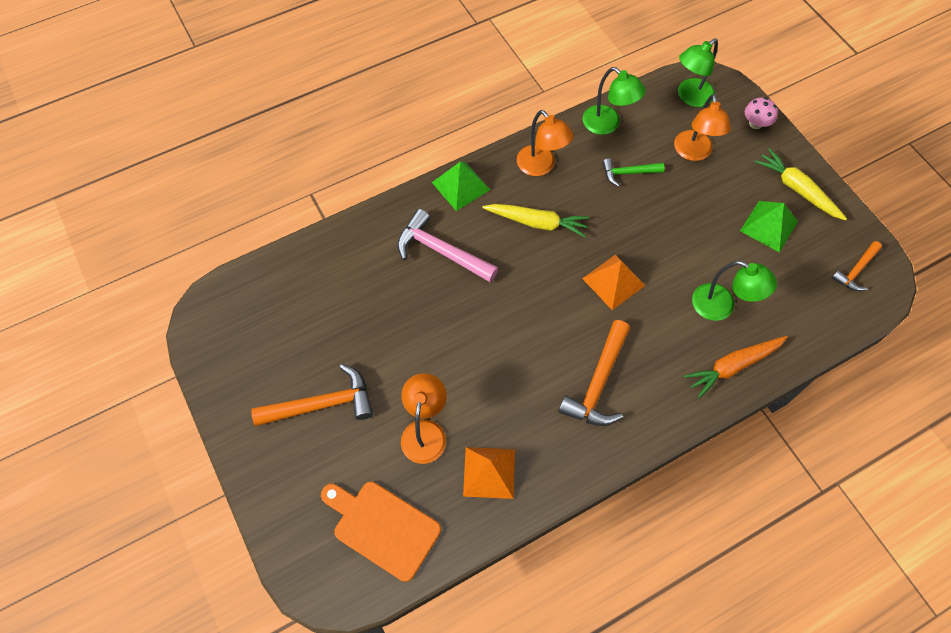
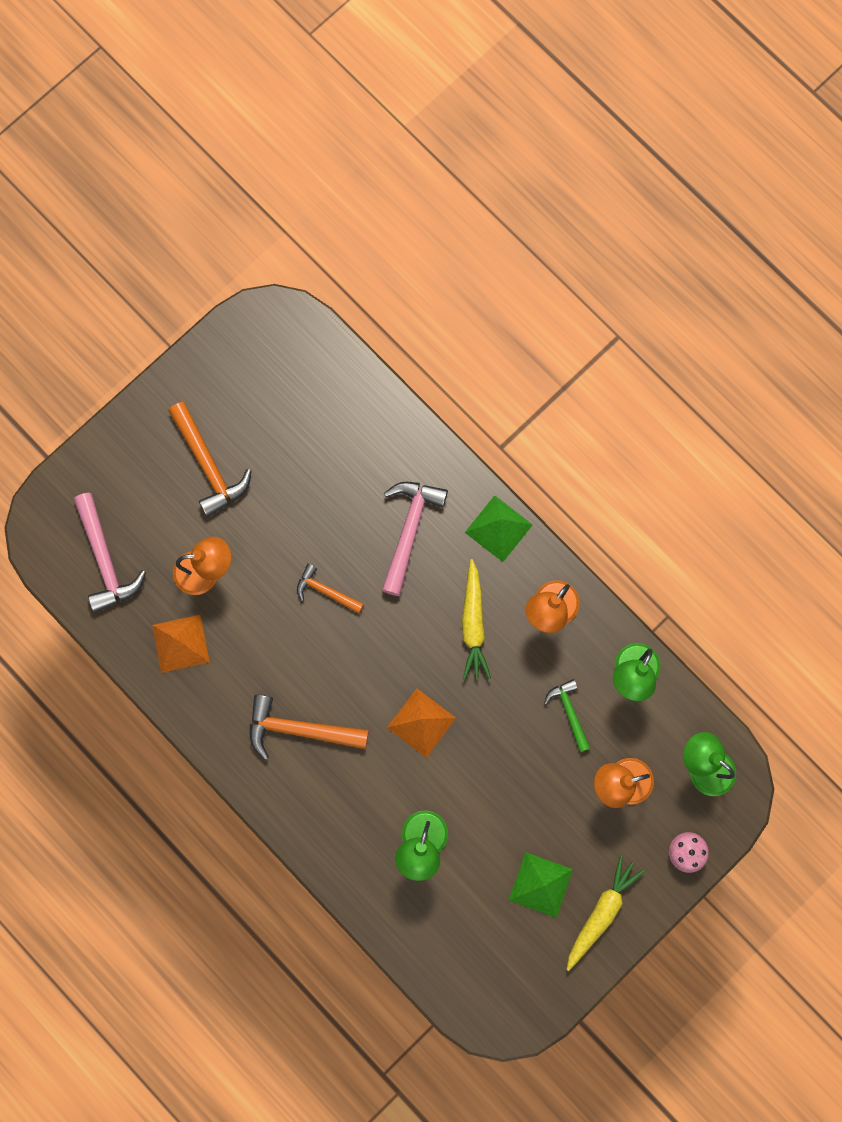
camera: 75 degrees right, 15 degrees up
(382, 527) = (105, 559): orange cutting board -> pink hammer
(733, 366) = (353, 865): orange carrot -> none
(856, 270) = (507, 989): orange hammer -> orange hammer (326, 591)

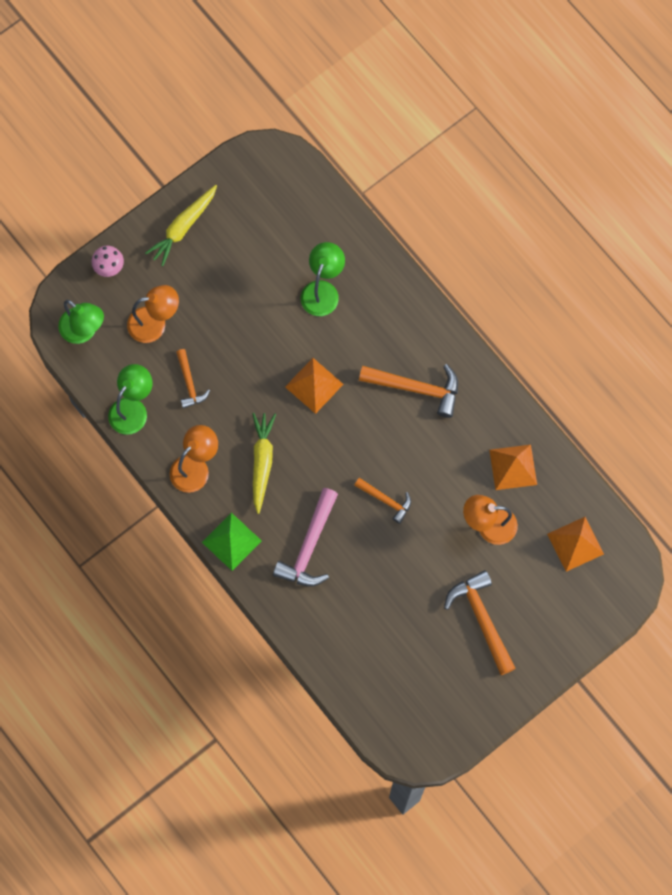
camera: 175 degrees left, 5 degrees down
(105, 559) = (575, 544): pink hammer -> orange pyramid
(540, 884) = (229, 252): green pyramid -> none
(569, 712) = (189, 383): green hammer -> orange hammer

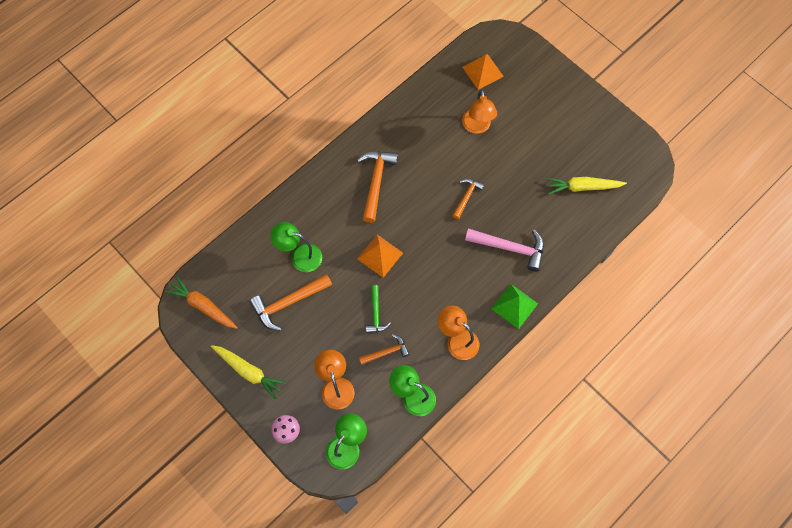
camera: 95 degrees left, 5 degrees down
(239, 375) = (376, 313): none -> green hammer
(262, 462) = (447, 289): yellow carrot -> yellow carrot (582, 187)
(268, 178) = (203, 306): none -> orange carrot
(482, 619) = (547, 127): orange hammer -> orange hammer (288, 303)
(513, 467) = (430, 114): orange pyramid -> none

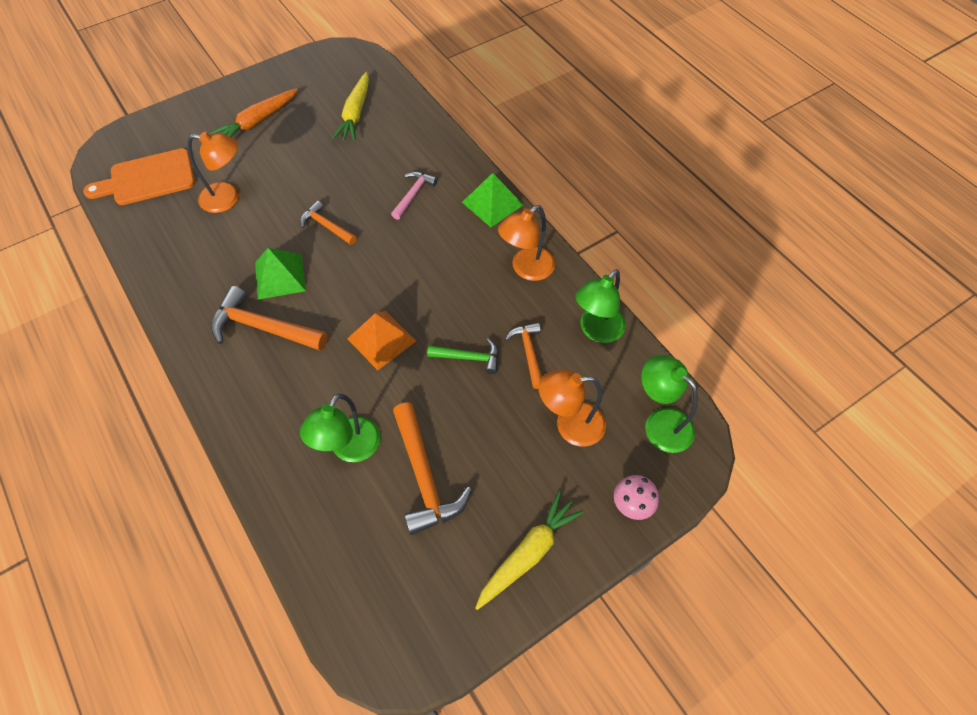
camera: 80 degrees left, 10 degrees down
(203, 306) = (397, 620): orange carrot -> orange carrot (257, 121)
(417, 180) = (280, 276): none -> green pyramid
(482, 71) = (148, 179): orange pyramid -> orange cutting board
(510, 248) = (413, 194): pink hammer -> pink hammer, size x0.59

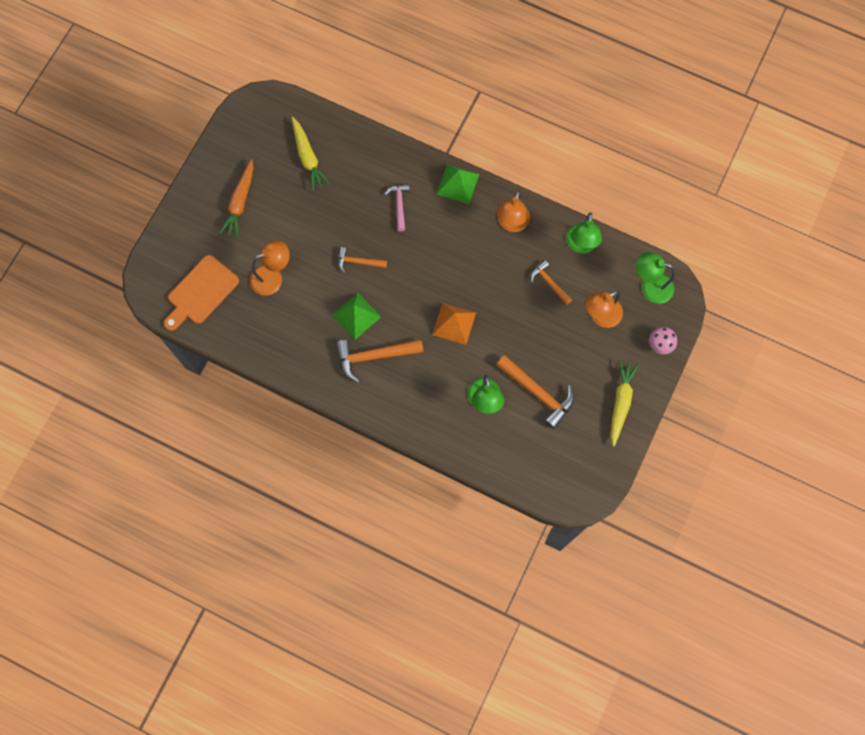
camera: 30 degrees left, 15 degrees up
(469, 357) = (515, 306): green hammer -> none

